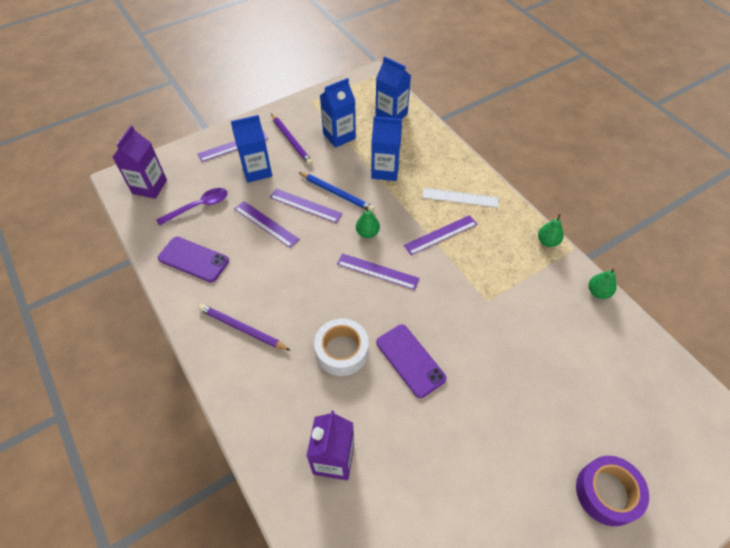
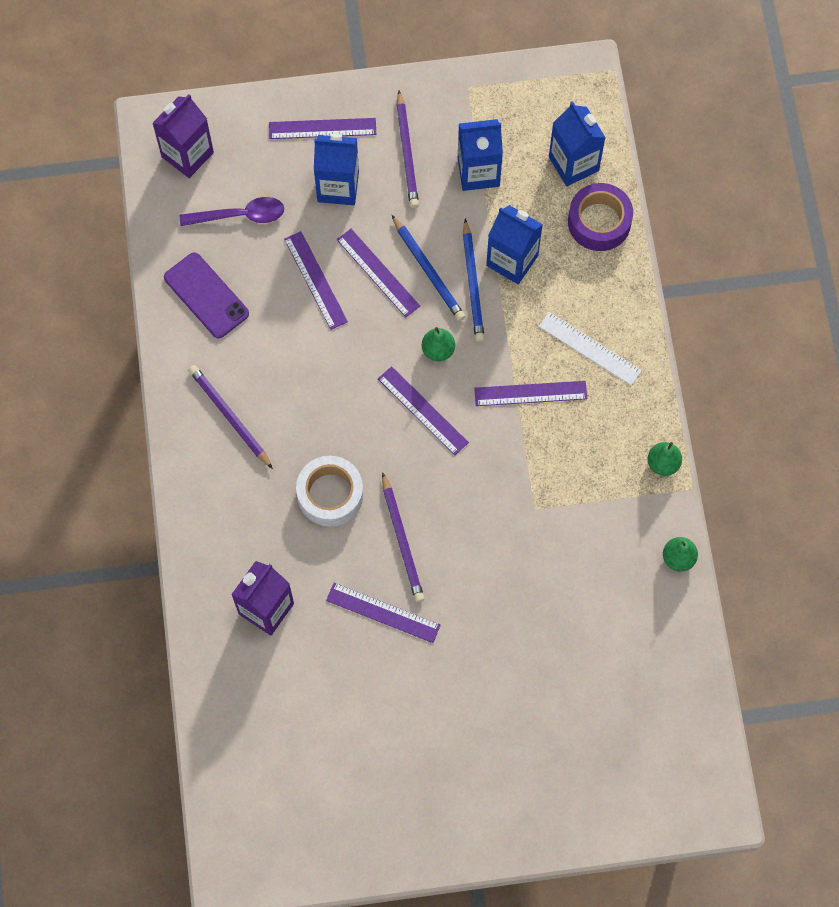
camera: 25 degrees right, 15 degrees up
(368, 190) = (472, 283): none -> blue pencil
(410, 360) = (402, 540): purple phone -> purple pencil
(426, 419) = (383, 612): none -> purple ruler
(607, 493) = (527, 768): purple tape -> purple tape (599, 222)

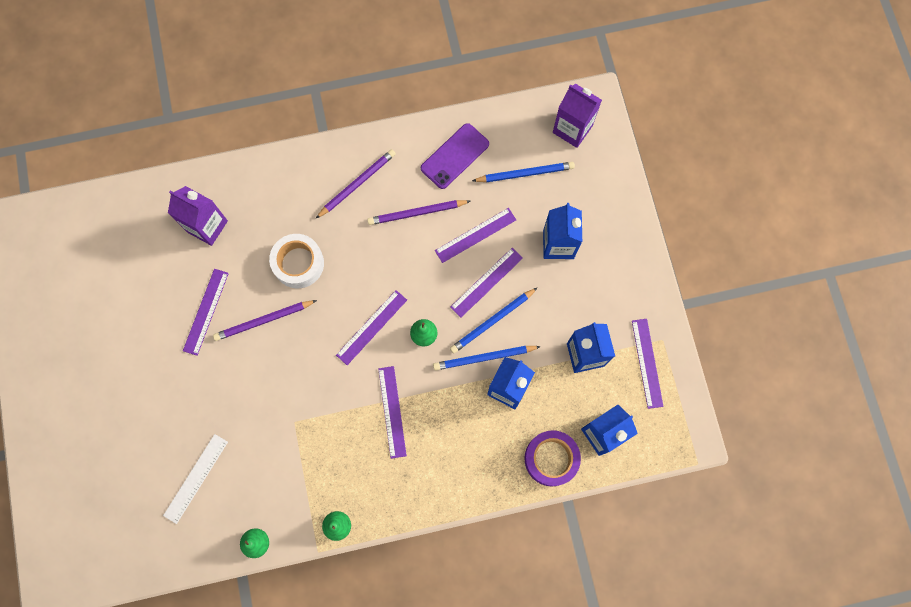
camera: 85 degrees right, 5 degrees up
(240, 215) = (525, 174): purple spoon -> blue pencil
(322, 129) = (608, 227): purple ruler -> purple ruler (647, 363)
(407, 152) = (596, 295): purple pencil -> purple pencil (417, 213)
(590, 348) = (435, 458): white ruler -> white ruler (196, 478)

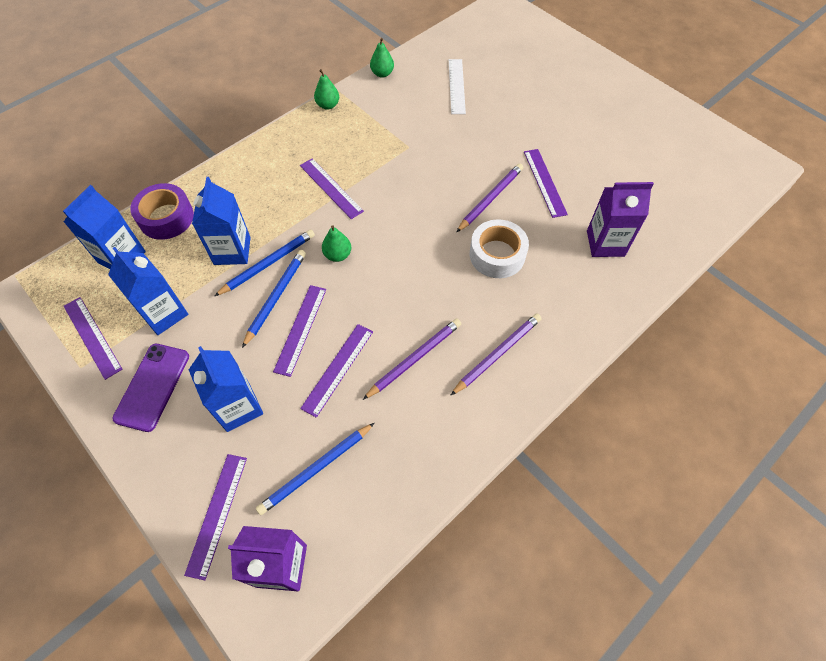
camera: 150 degrees right, 15 degrees down
(357, 184) = (497, 354): purple pencil -> purple pencil turned 150 degrees counterclockwise
(371, 327) = (391, 238): purple ruler -> purple ruler (217, 514)
(455, 156) = (411, 444): purple phone -> purple phone (152, 387)

